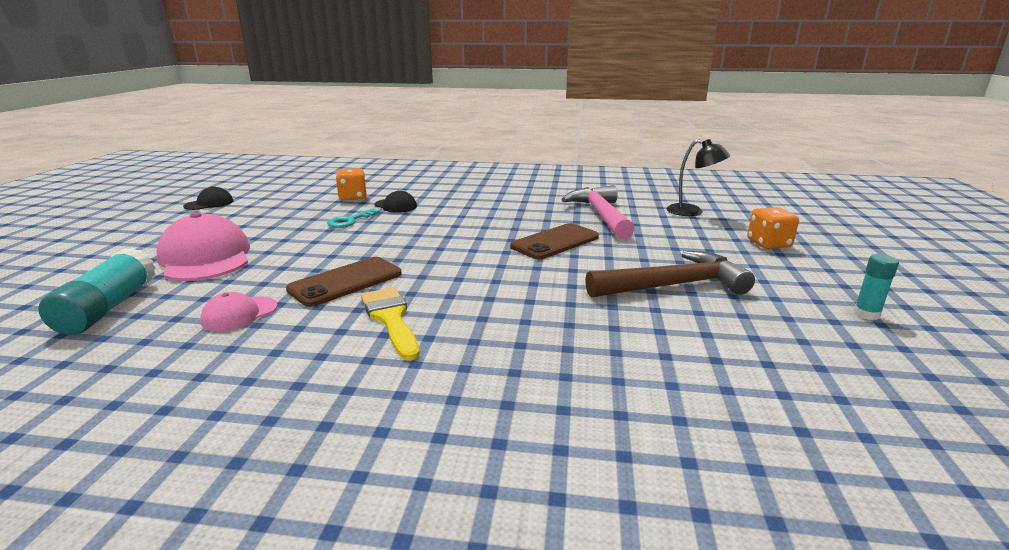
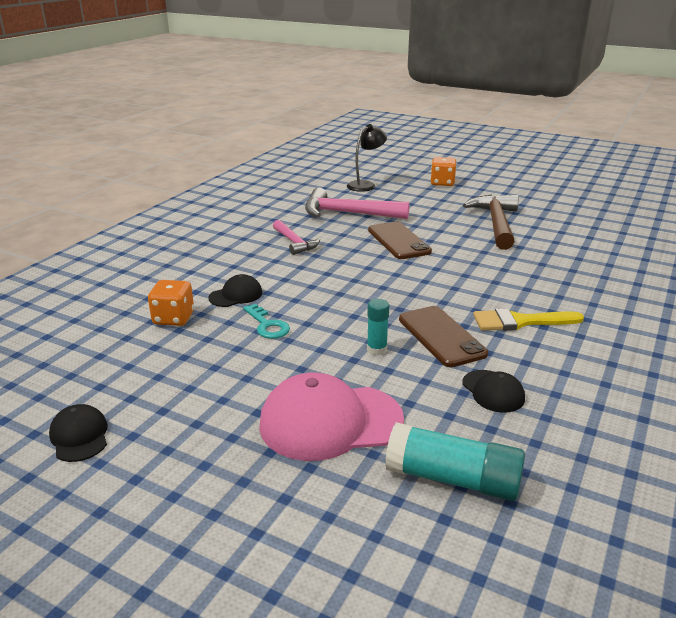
camera: 70 degrees left, 5 degrees up
(239, 314) = (493, 391): pink cap -> black cap
(509, 207) = (294, 242): none -> pink hammer
(866, 314) = (547, 192): turquoise glue stick -> turquoise glue stick (377, 349)

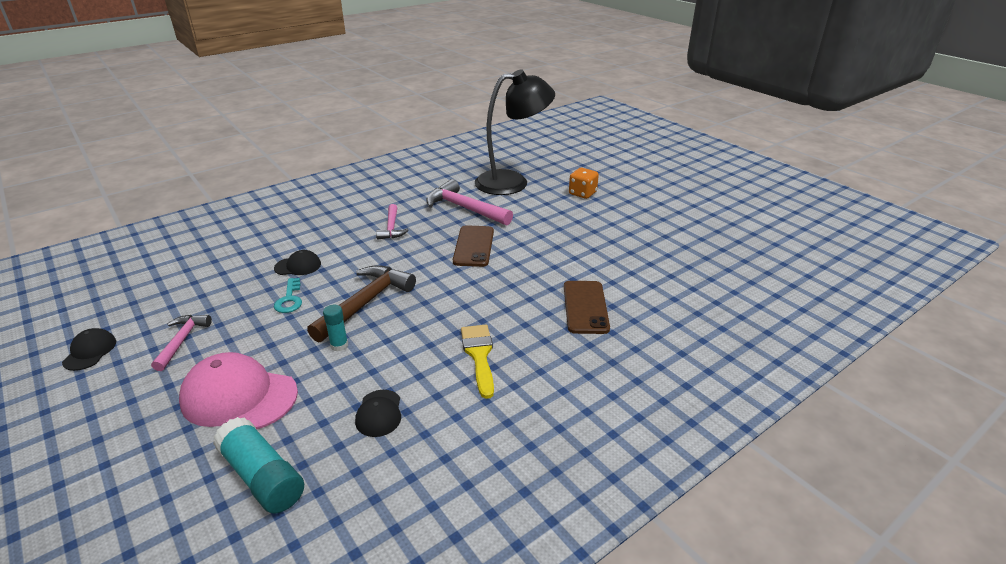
camera: 25 degrees right, 5 degrees up
(173, 318) = (237, 274): orange dice -> none
(190, 393) = (182, 341): none -> pink hammer
(365, 185) = (512, 182): black lamp -> black lamp, size x1.96
(441, 336) = (400, 349): brown phone -> brown phone (585, 307)
(496, 223) = (580, 249): brown hammer -> brown hammer (365, 303)
(520, 321) = (479, 355): yellow brush -> yellow brush turned 60 degrees clockwise

